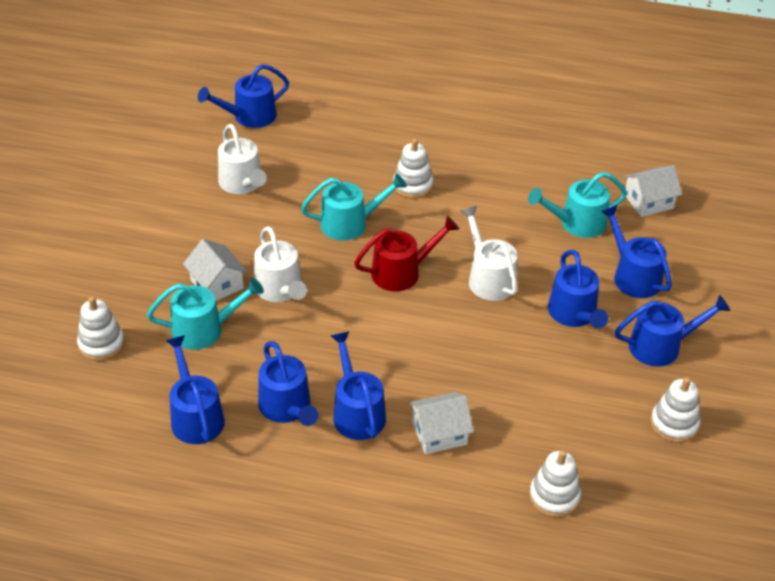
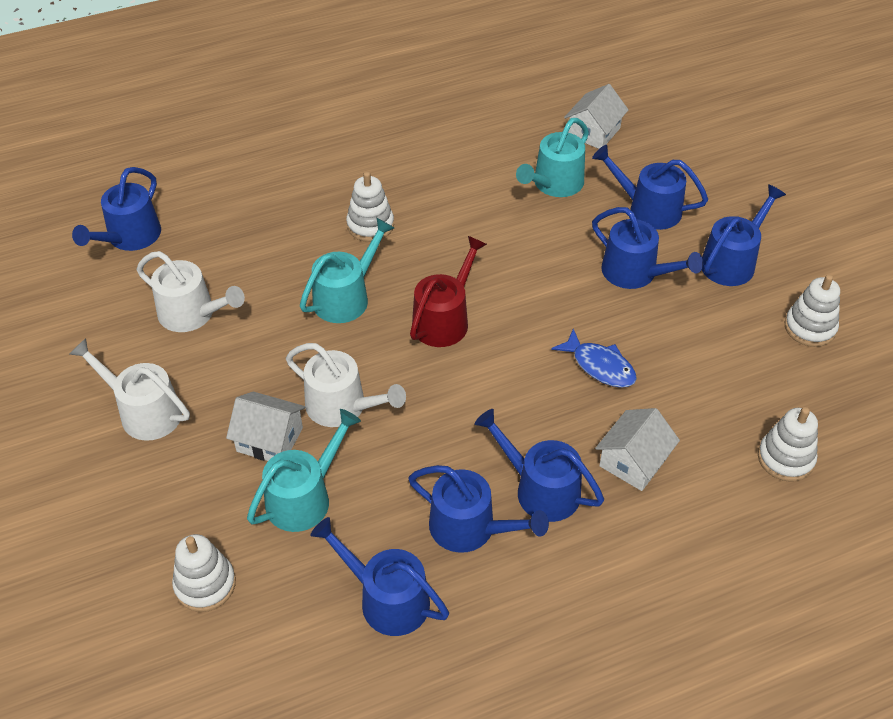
camera: 35 degrees left, 5 degrees up
(480, 360) = (600, 366): none -> blue fish
(489, 278) = (530, 280): white watering can -> white watering can (144, 412)

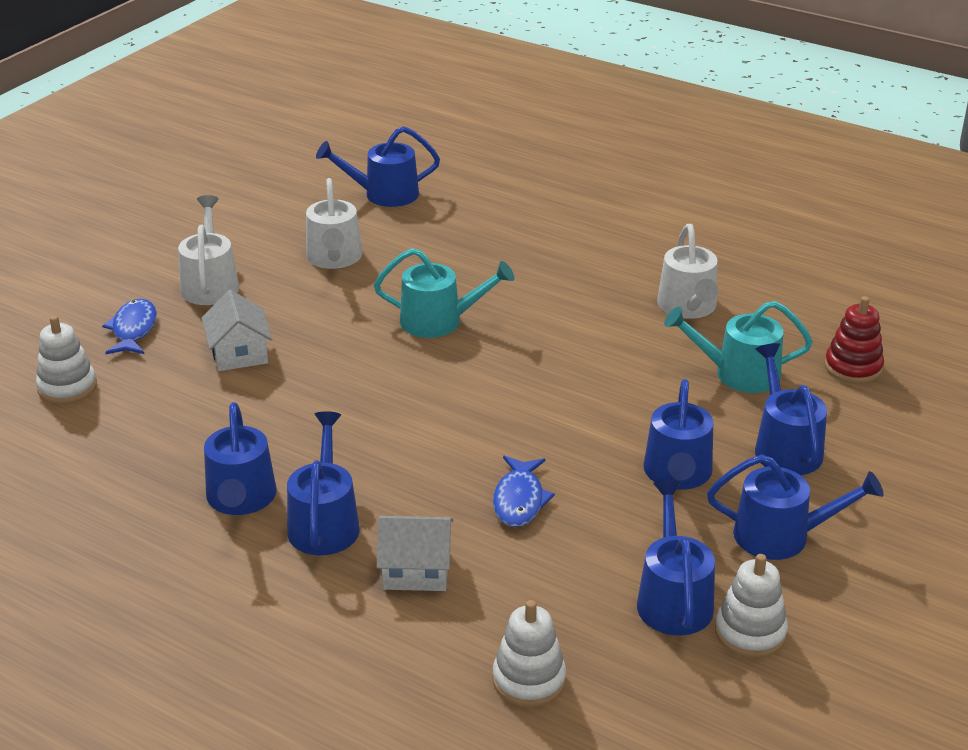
camera: 55 degrees right, 15 degrees down
(161, 497) = (133, 330): none -> blue fish
(304, 497) = (194, 396): turquoise watering can -> none
(342, 406) = (311, 373): white watering can -> white watering can (688, 307)
(370, 225) = (542, 296): white stacking toy -> none
(387, 599) = (125, 484): blue watering can -> blue watering can (673, 599)
(444, 320) = (473, 383): red watering can -> none
(594, 132) = (853, 367): white house -> red stacking toy

